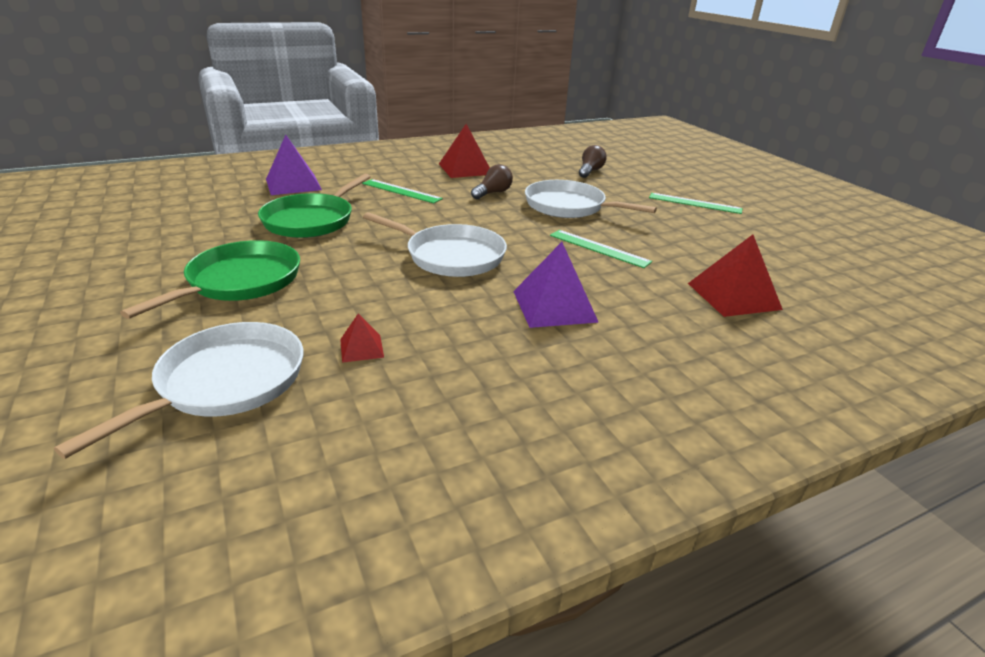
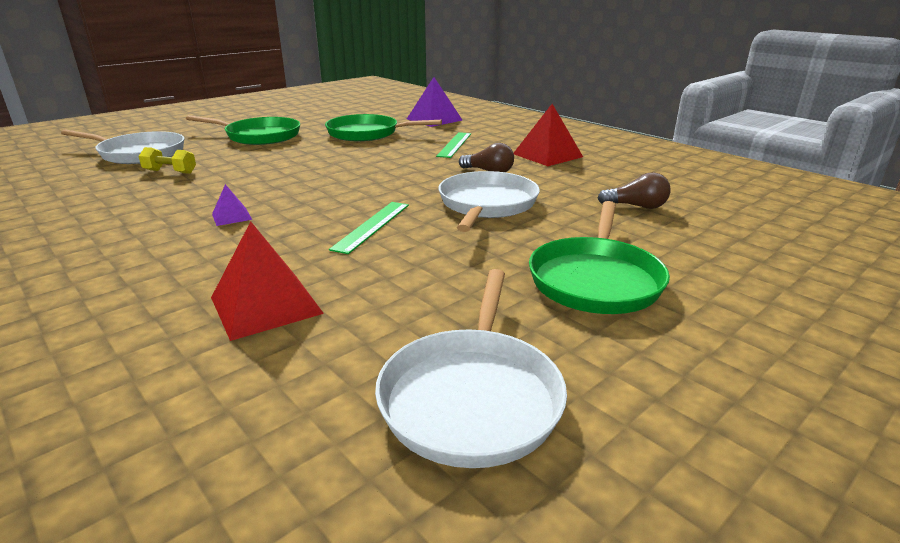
camera: 75 degrees right, 5 degrees down
(361, 348) = (170, 172): red pyramid -> yellow dumbbell
(451, 256) = (321, 175): white pan -> white pan (472, 397)
(554, 306) = (231, 216): purple pyramid -> purple pyramid, size x0.51
(695, 203) = (595, 280): green ruler -> green pan

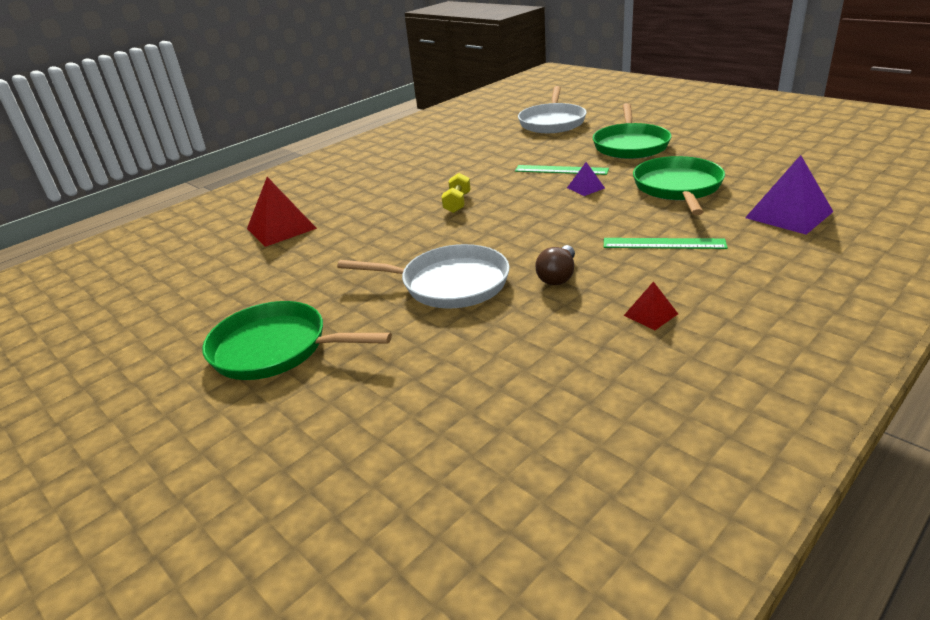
camera: 90 degrees right, 5 degrees up
(170, 172) = (510, 143): yellow dumbbell -> yellow dumbbell (457, 203)
(231, 216) = (417, 186): purple pyramid -> purple pyramid (585, 188)
(372, 226) = (397, 238): green ruler -> green ruler (561, 170)
(472, 397) = (159, 303): white pan -> none
(547, 155) = (650, 314): red pyramid -> red pyramid, size x0.51
(636, 206) = (451, 385): brown light bulb -> none

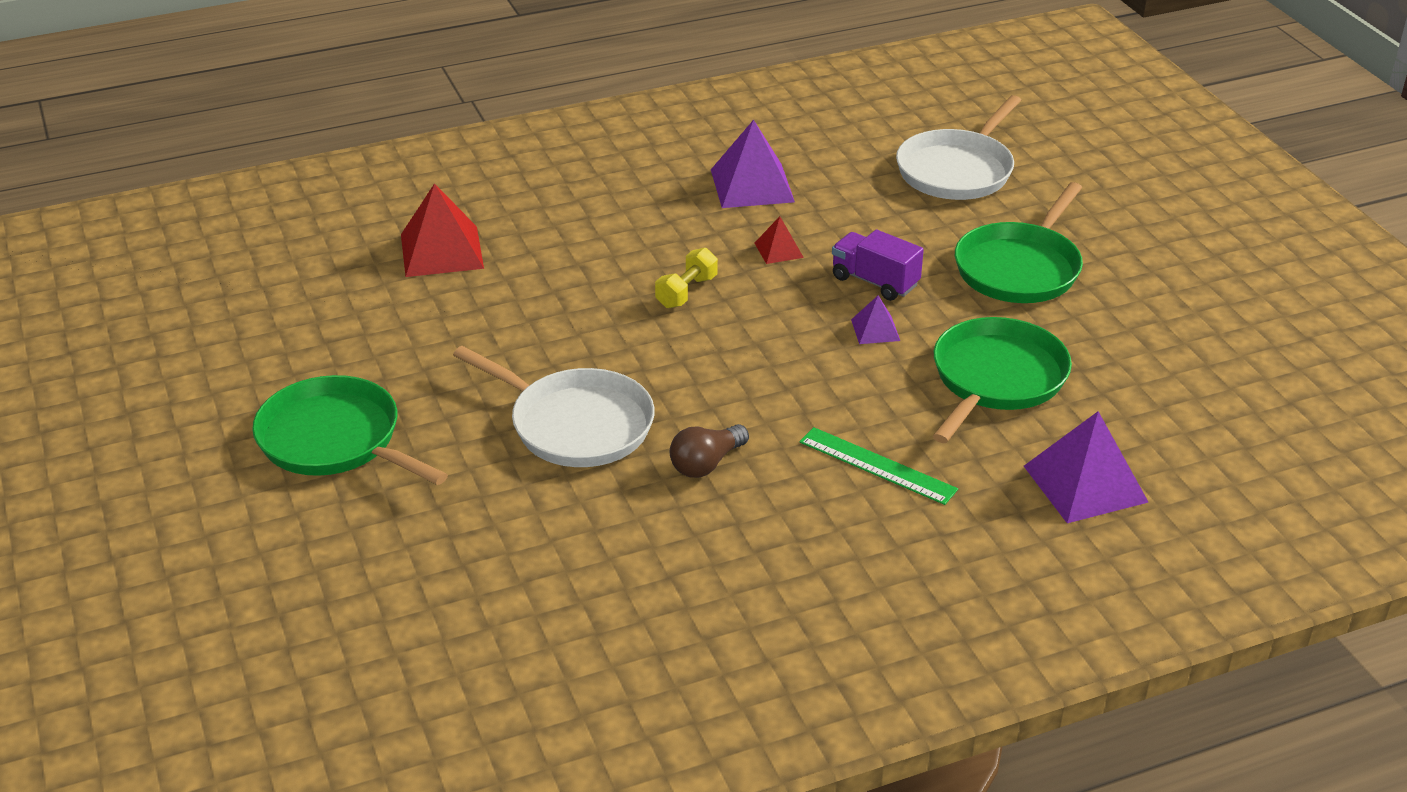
camera: 20 degrees right, 5 degrees up
(449, 154) = (752, 185): none -> purple pyramid
(561, 170) = (875, 282): green ruler -> purple truck
(650, 314) = (758, 558): red pyramid -> red pyramid (778, 250)

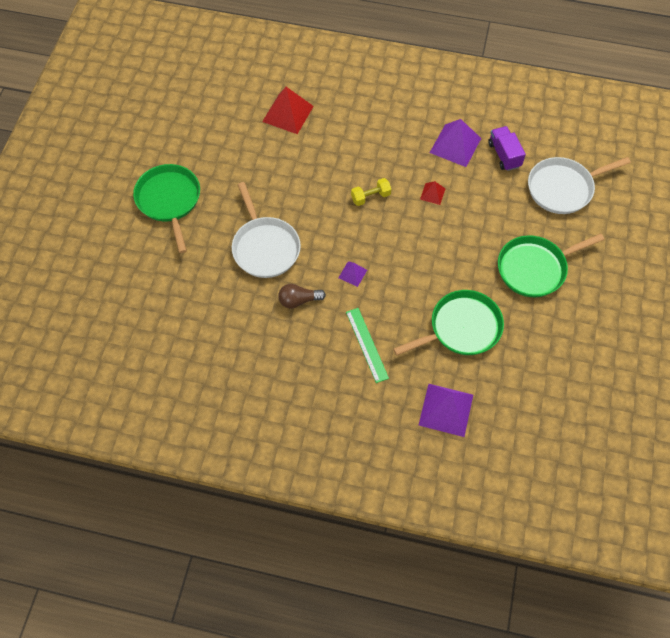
camera: 35 degrees right, 25 degrees up
(875, 282) = (459, 238): purple truck -> purple truck (504, 155)
(875, 330) = (433, 267): purple pyramid -> purple pyramid (352, 273)

